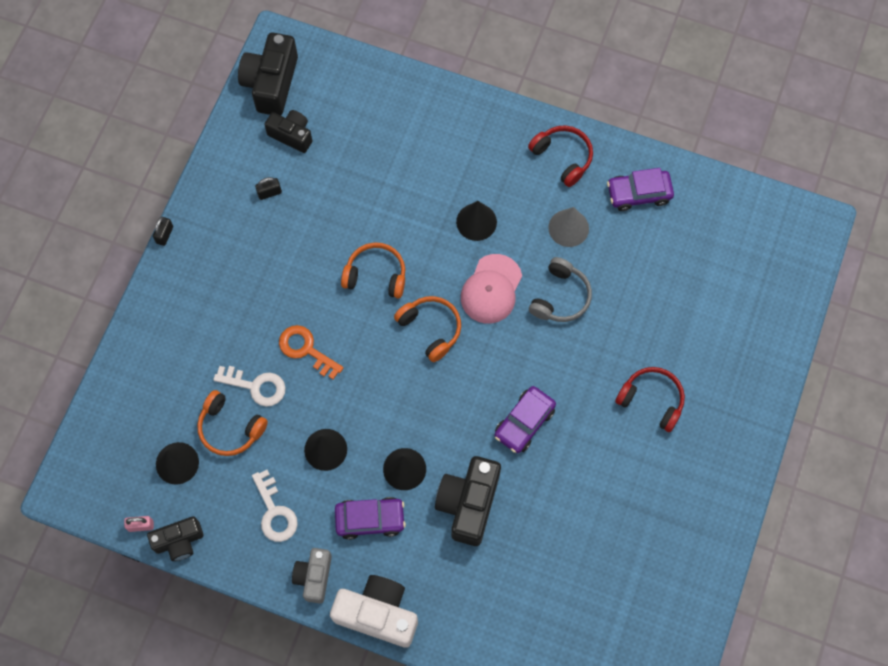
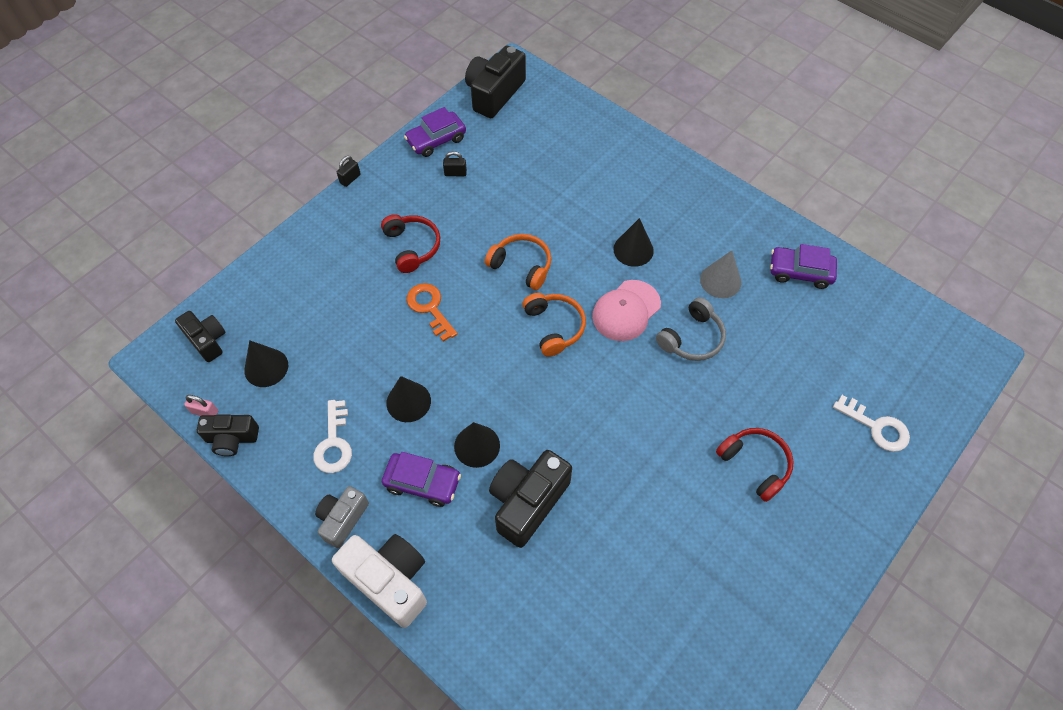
camera: 20 degrees right, 10 degrees down
(230, 428) = (329, 353): orange headphones -> none
(256, 386) = (370, 325): white key -> white key (877, 427)
(291, 135) = (494, 135): black camera -> black camera (207, 340)
(524, 422) = (614, 442): purple car -> purple car (436, 140)
(562, 157) = (735, 221): red headphones -> red headphones (412, 247)

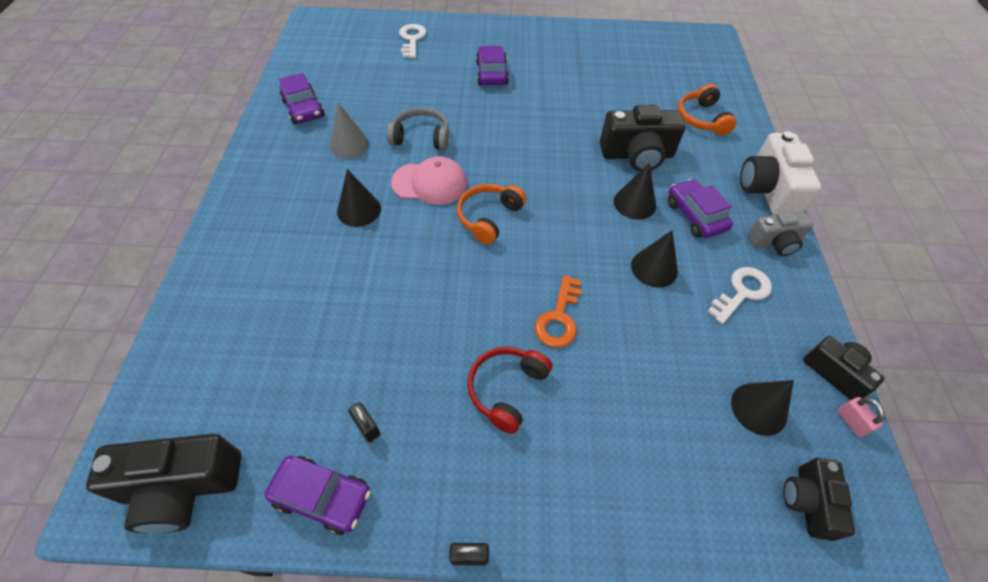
camera: 130 degrees left, 5 degrees down
(521, 266) = (446, 278): orange headphones -> orange headphones (702, 119)
(755, 464) = (491, 73): red headphones -> purple car

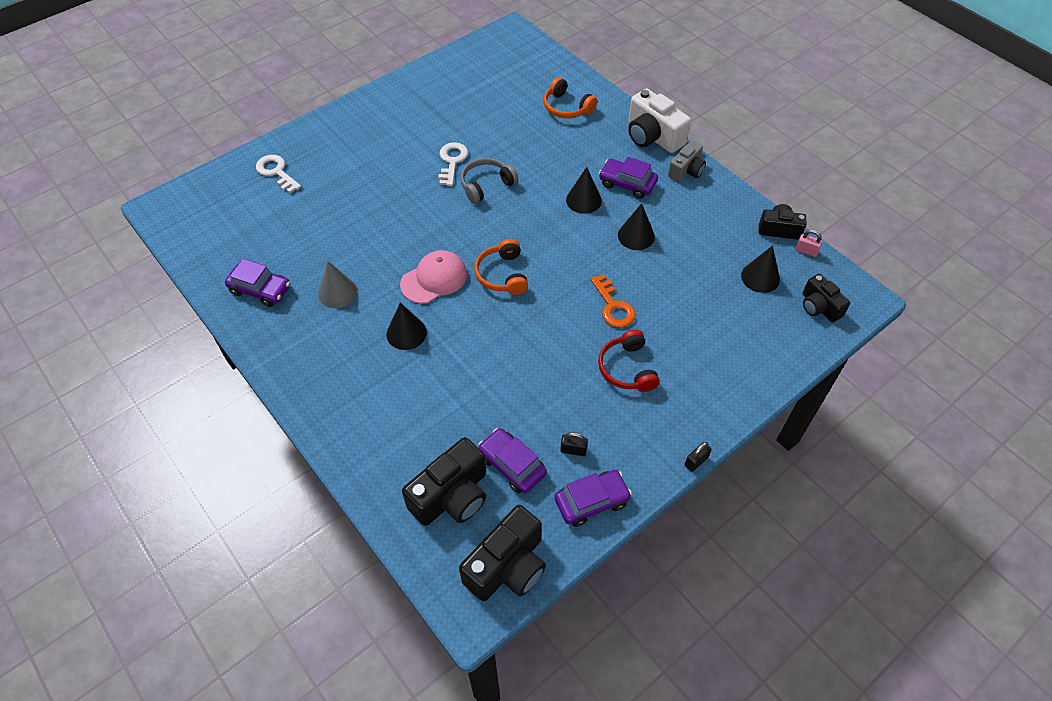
camera: 40 degrees left, 0 degrees up
(421, 137) = (386, 249): grey headphones -> grey headphones (486, 185)
(491, 73) = (379, 163): purple car -> purple car (512, 465)
(637, 155) = (551, 163): black camera -> black camera (452, 496)
(742, 292) = (696, 216): white key -> white key (452, 161)

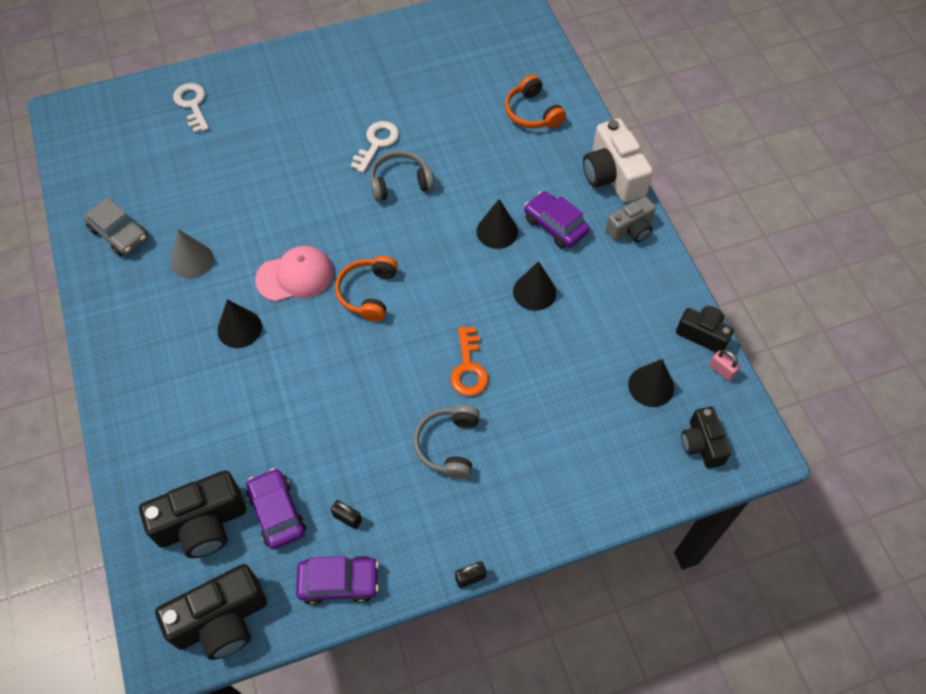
camera: 20 degrees right, 5 degrees up
(260, 289) = (119, 234): purple car -> grey car
(627, 368) = (448, 445): red headphones -> grey headphones

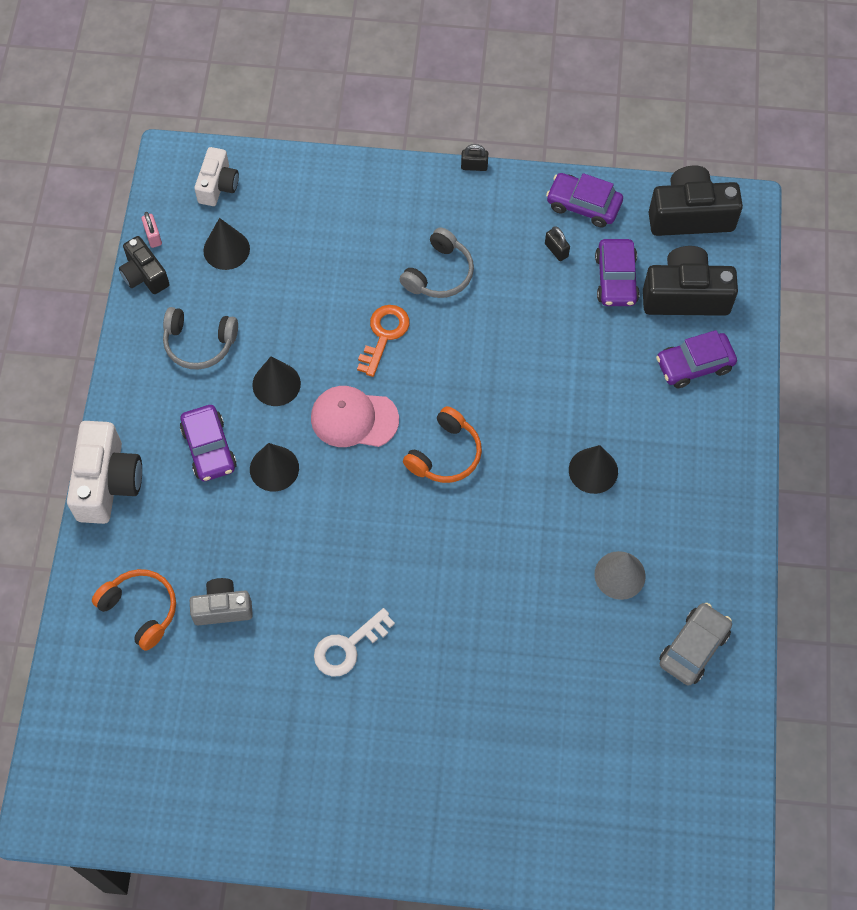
camera: 155 degrees left, 5 degrees up
(119, 234) = (693, 647): grey car -> grey car turned 60 degrees clockwise
(175, 457) = (694, 365): none -> purple car
(192, 104) = (553, 817): white key -> none
(295, 276) = (513, 507): pink cap -> pink cap (354, 419)
(400, 182) = (347, 578): grey headphones -> grey headphones (199, 343)
(532, 112) = (140, 610): orange headphones -> orange headphones turned 45 degrees counterclockwise
(630, 229) = (134, 410): grey camera -> grey camera (222, 608)
(701, 444) = (218, 185): black camera -> white camera

